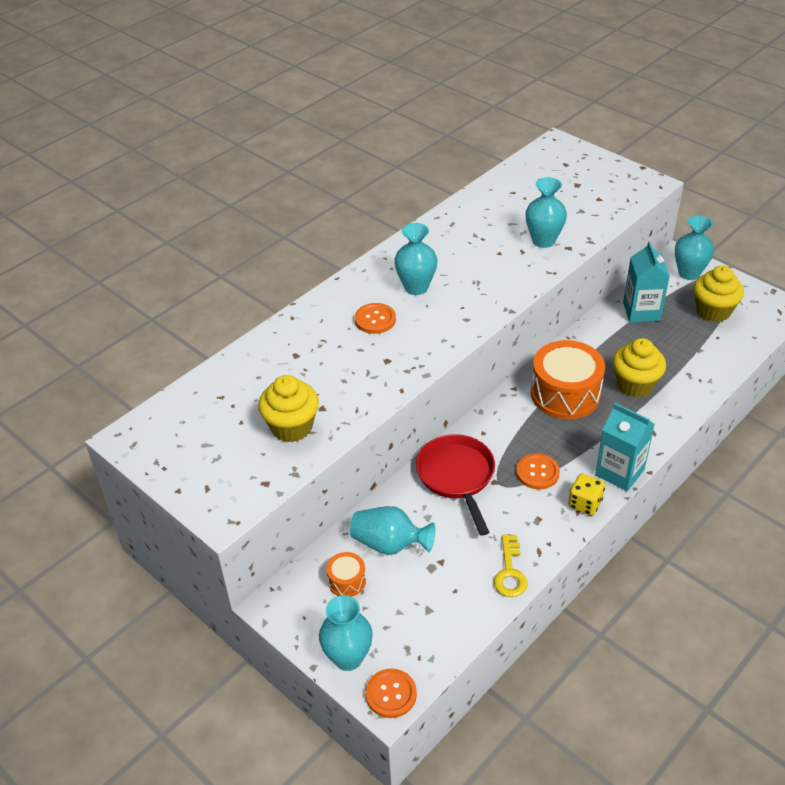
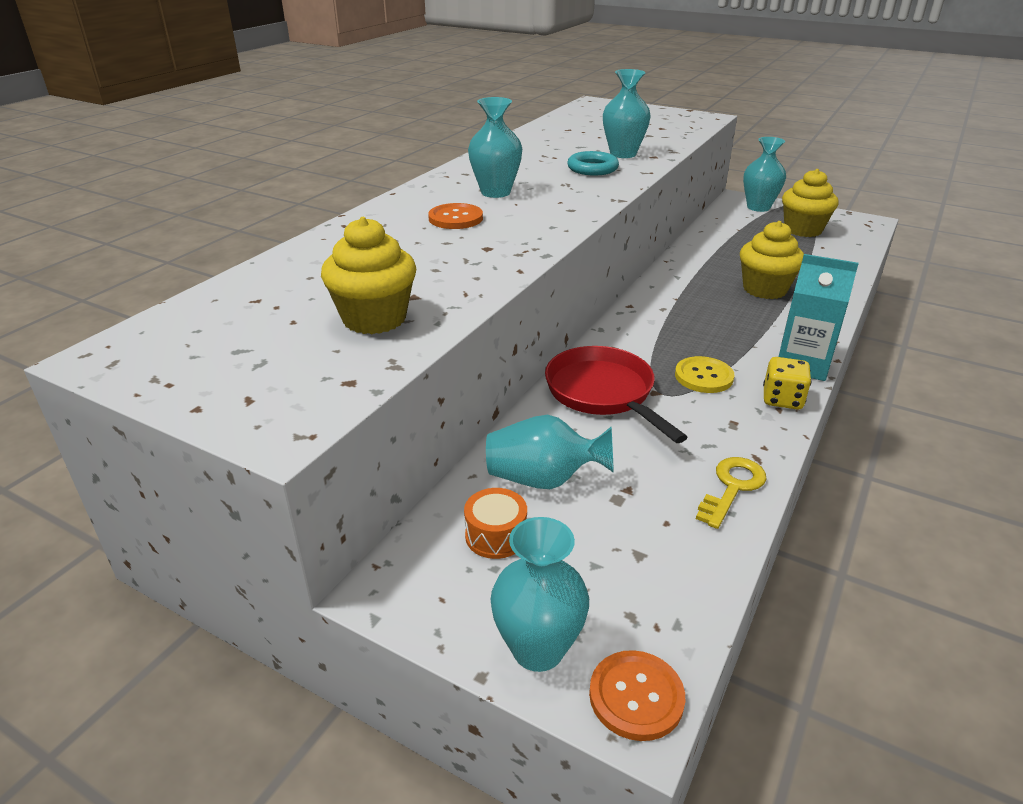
camera: 15 degrees left, 10 degrees down
(507, 261) = (592, 168): none -> turquoise ring
(510, 572) = (732, 487): yellow key -> yellow key turned 135 degrees counterclockwise
(537, 472) = (703, 376): orange button -> yellow button
(565, 394) = (692, 304): orange drum -> none
(641, 311) = (730, 236): turquoise carton -> none

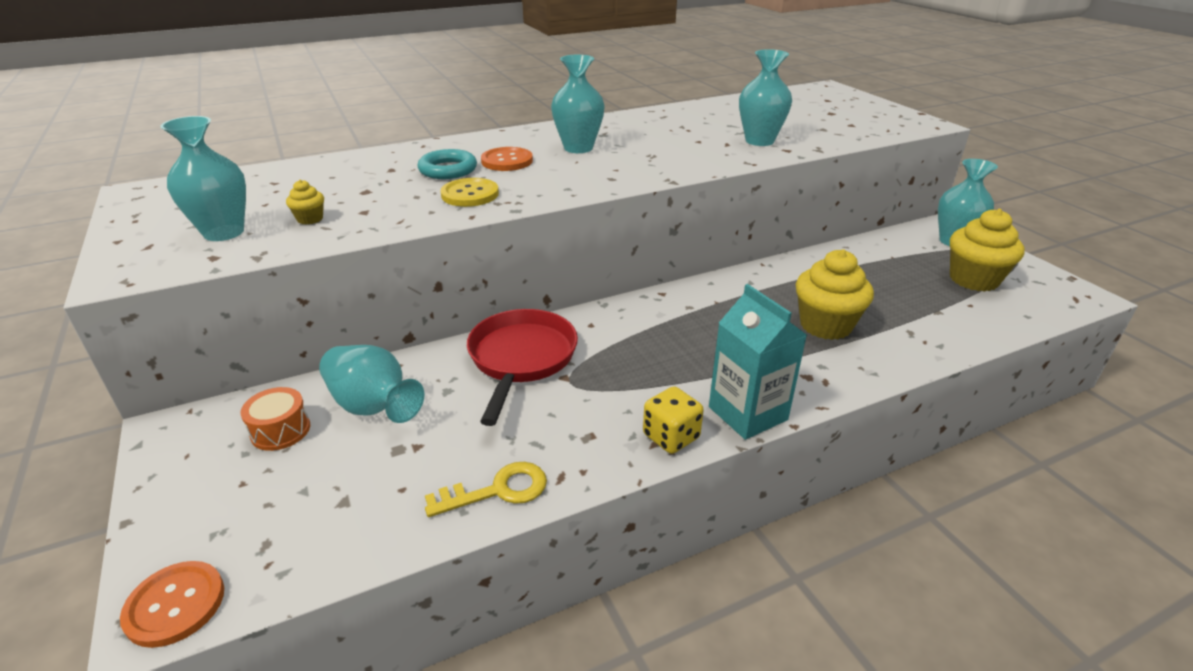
camera: 35 degrees right, 0 degrees up
(374, 318) = (310, 219): yellow cupcake -> yellow cupcake, size x0.45
(538, 649) = (179, 527): turquoise vase -> turquoise vase (224, 232)
(592, 168) = (703, 147): turquoise ring -> turquoise ring (448, 170)
(703, 376) = (629, 382): yellow button -> yellow button (470, 194)

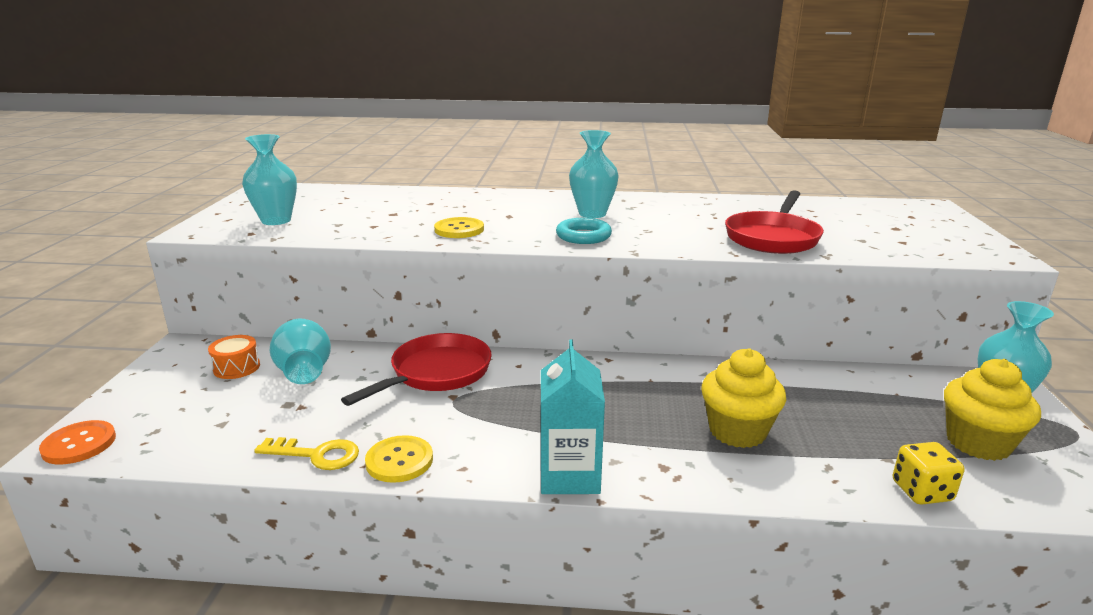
camera: 30 degrees right, 10 degrees down
(310, 219) = (334, 223): yellow cupcake -> none
(448, 170) = (468, 210): turquoise ring -> turquoise ring (583, 236)
(507, 161) = (521, 213): orange button -> none
(588, 461) = (399, 461): none -> yellow button
(671, 437) = (482, 468): yellow dice -> yellow dice (921, 491)
(759, 141) = (773, 238): turquoise vase -> red pan

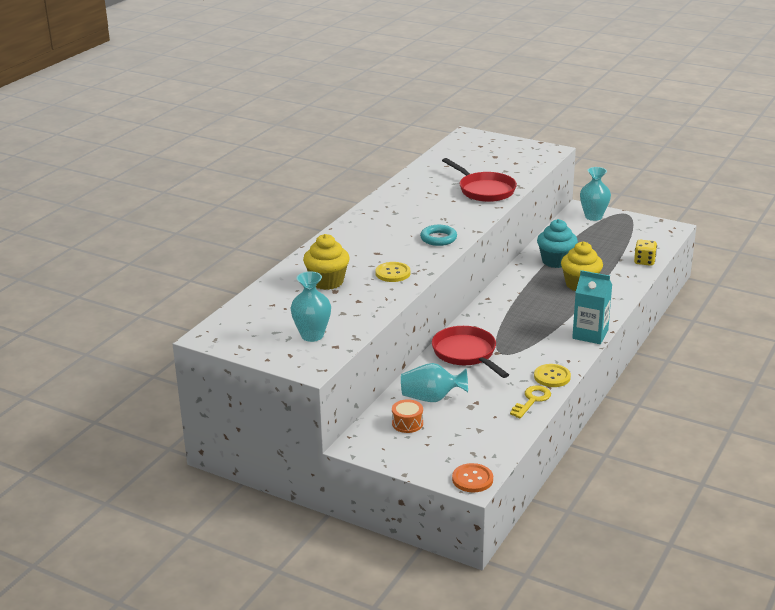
camera: 65 degrees left, 5 degrees up
(592, 214) = (397, 226): turquoise vase -> none
(788, 393) = (556, 261): none -> turquoise cupcake
(978, 443) = (621, 236): yellow cupcake -> yellow cupcake (327, 282)

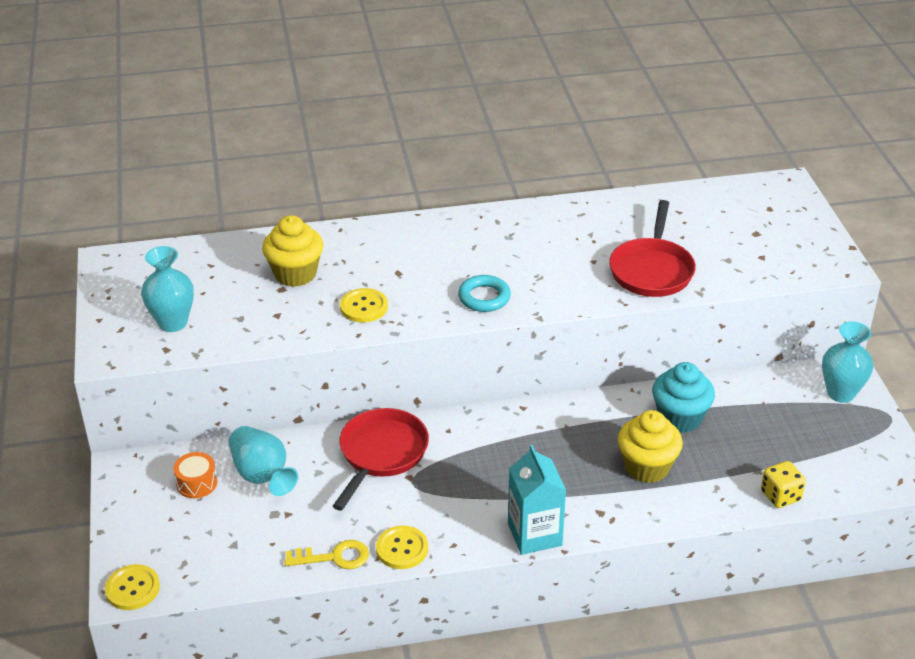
camera: 50 degrees right, 10 degrees up
(472, 479) = (132, 588): orange button -> yellow button

